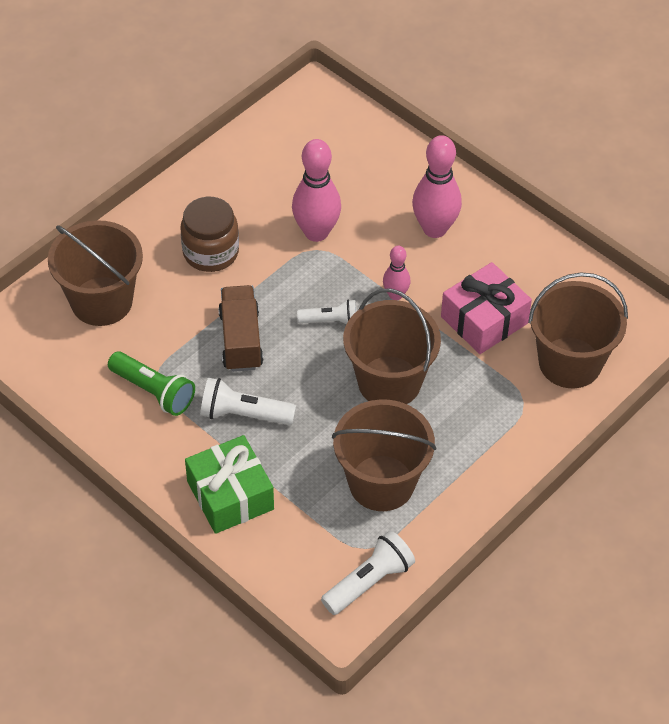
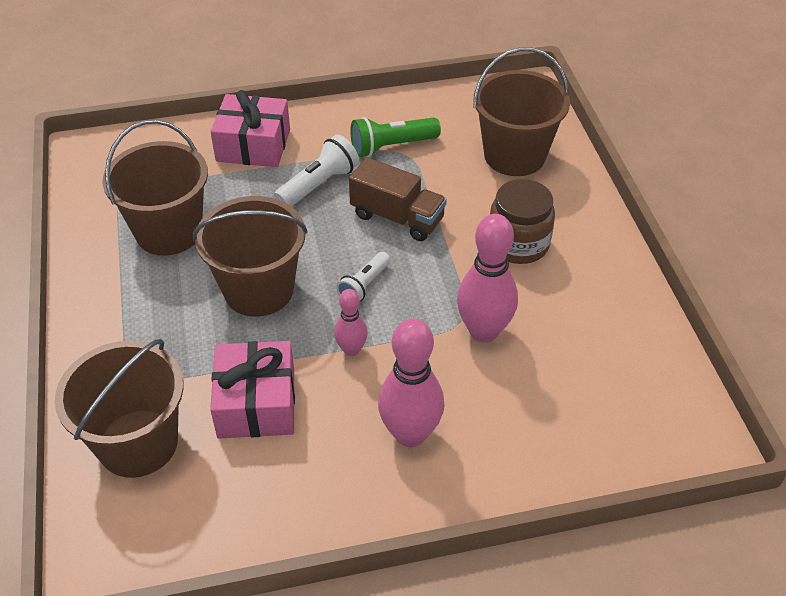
camera: 125 degrees right, 5 degrees down
(230, 495) = (253, 145): green gift -> pink gift
(369, 582) = (98, 181): white flashlight -> none

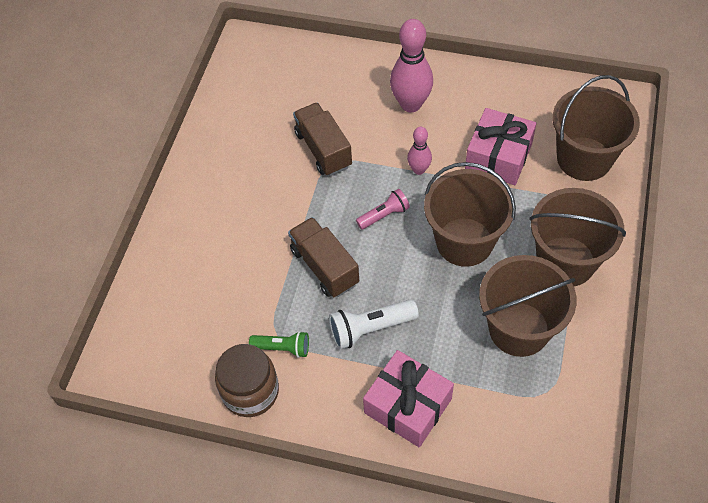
camera: 150 degrees left, 10 degrees up
(364, 285) = (384, 215): white flashlight -> pink flashlight
(391, 146) = (283, 348): green flashlight -> green flashlight, size x0.67
(484, 331) = (323, 149): pink bowling pin -> brown truck
(514, 156) = (187, 291): brown bucket -> brown bucket (566, 261)
(518, 244) = (250, 206): brown jar -> brown jar (250, 391)

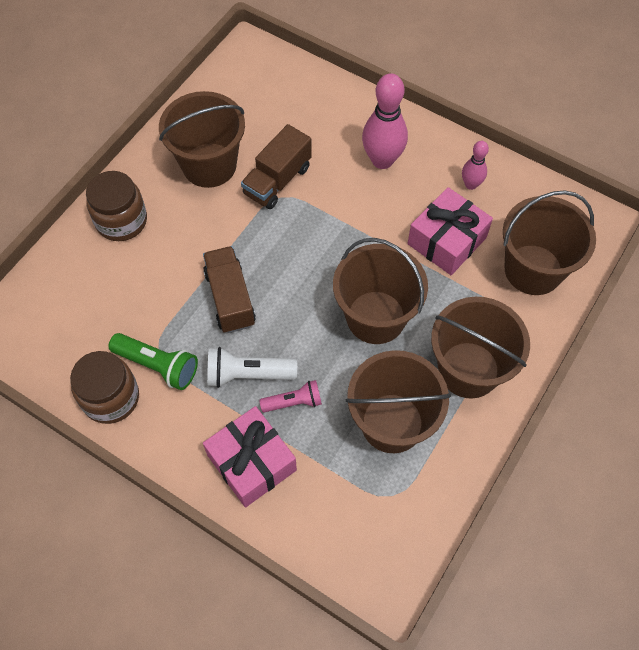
camera: 15 degrees right, 5 degrees up
(191, 229) = (121, 221): none -> brown jar
(254, 154) = (209, 165): none -> brown bucket
(283, 348) = (158, 366): green flashlight -> green flashlight, size x1.50
(323, 149) = (277, 180): brown truck -> brown truck turned 135 degrees counterclockwise
(384, 215) = (309, 265): pink flashlight -> pink flashlight (294, 402)
(419, 170) = (362, 229): pink bowling pin -> pink bowling pin (471, 184)

